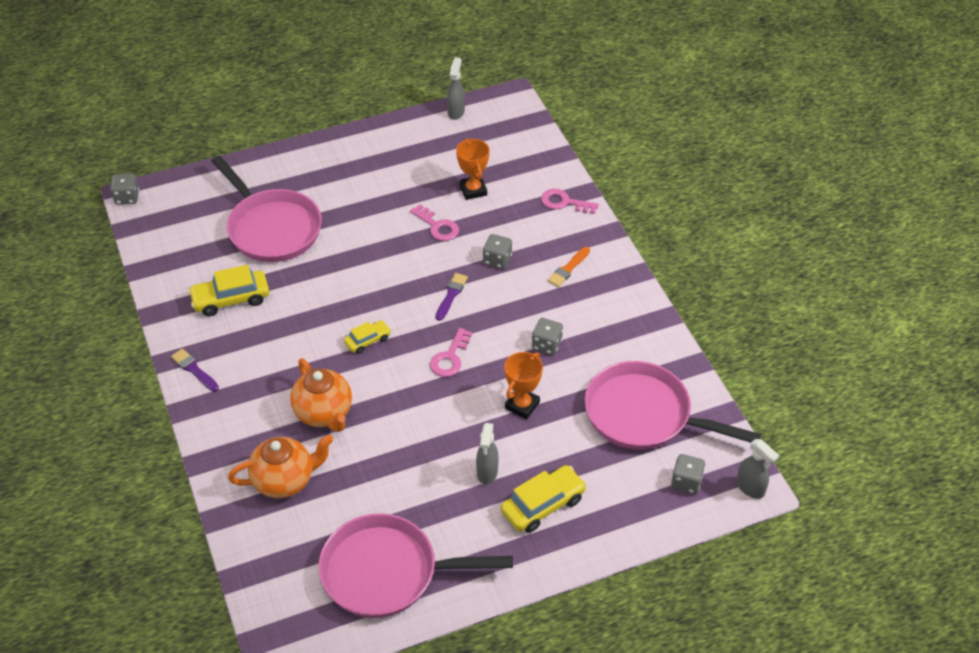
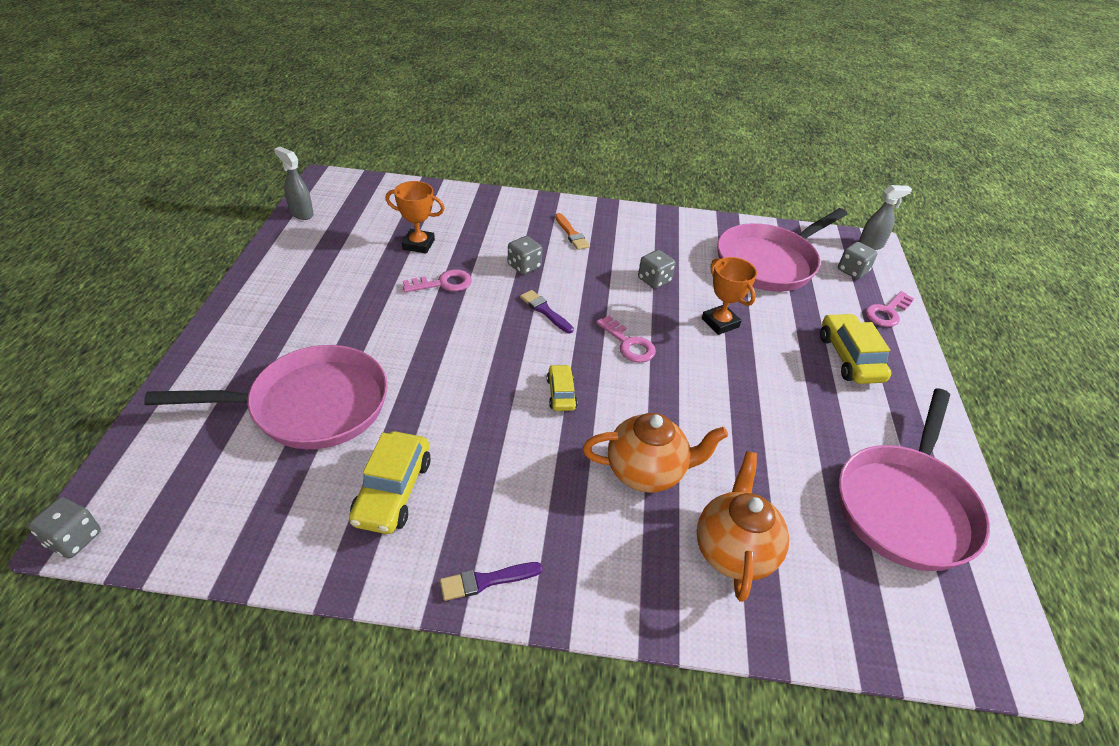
camera: 65 degrees left, 5 degrees down
(487, 472) = (794, 377): grey spray bottle -> none
(564, 202) = (490, 205): pink key -> pink key (887, 312)

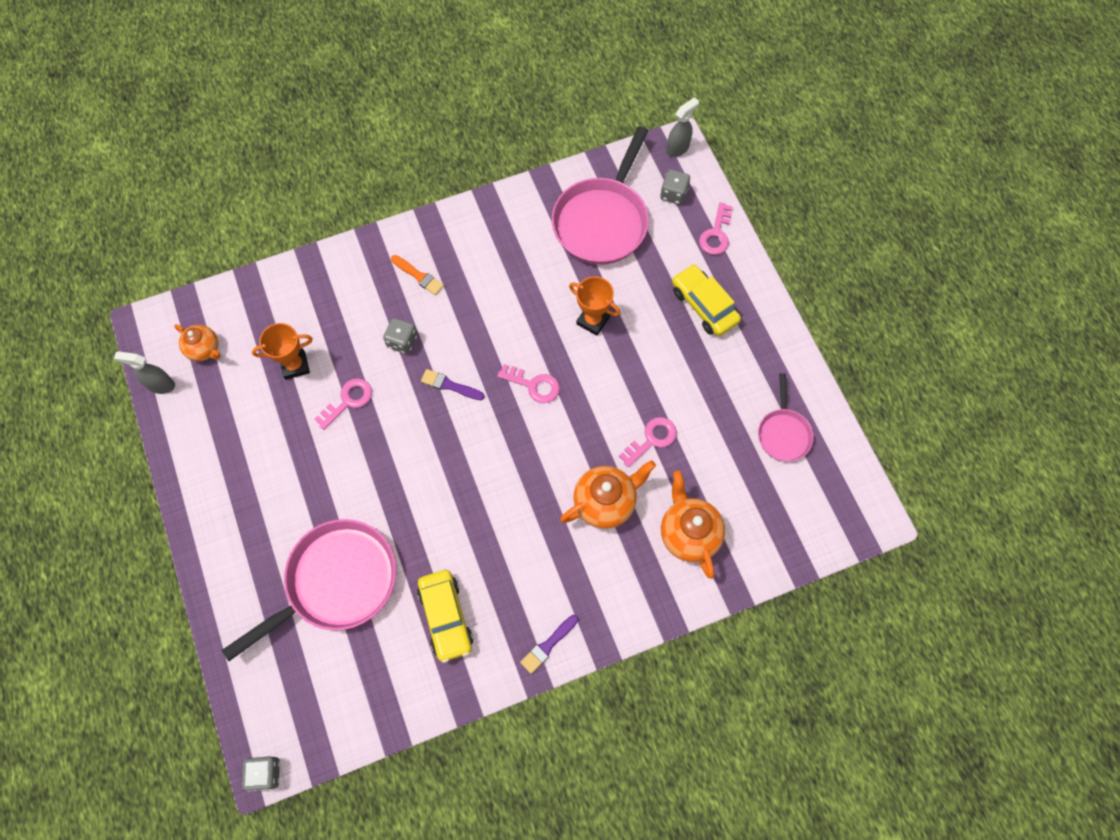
camera: 25 degrees left, 25 degrees up
(356, 208) = (204, 349): none -> orange teapot
(561, 393) = (510, 465): yellow car -> none
(654, 280) = (518, 298): grey dice -> none
(733, 440) = (651, 439): none -> pink key
(905, 506) = (783, 433): pink pan -> pink pan, size x0.53

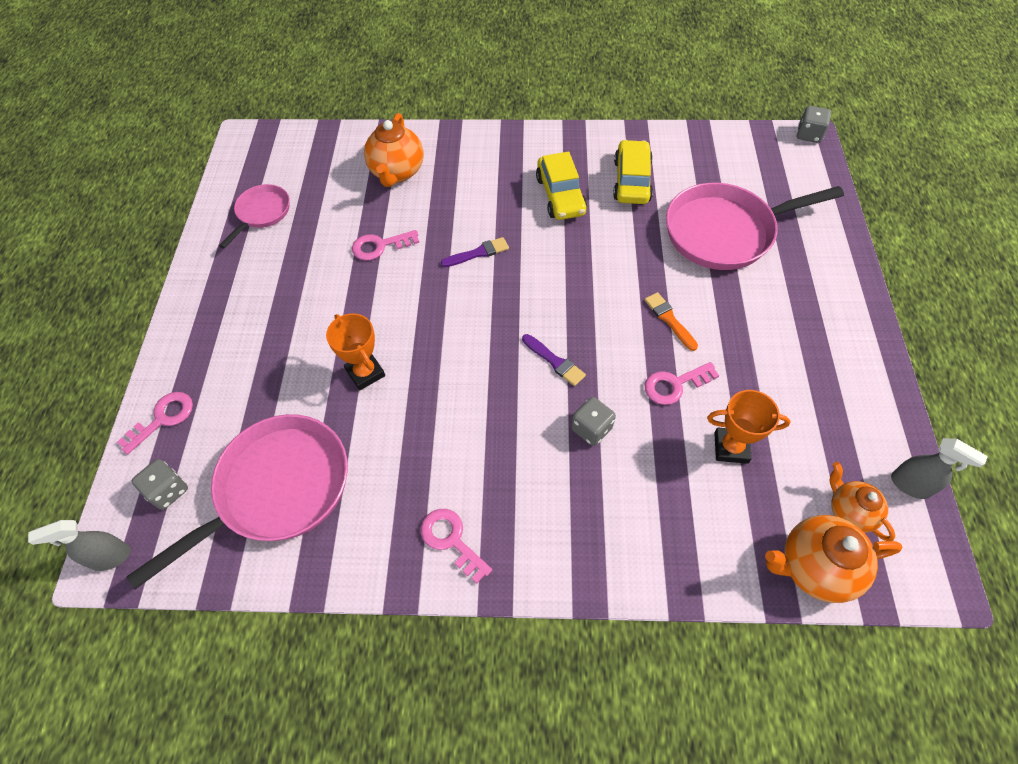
camera: 155 degrees left, 10 degrees down
(419, 276) = (541, 506): orange brush -> orange brush (669, 319)
(534, 385) = (465, 331): pink key -> pink key (451, 540)
(548, 645) = (554, 141): purple brush -> purple brush (478, 253)
(605, 502) = (453, 214): orange teapot -> orange teapot (814, 567)
(704, 305) = (240, 345): yellow car -> yellow car (560, 195)

